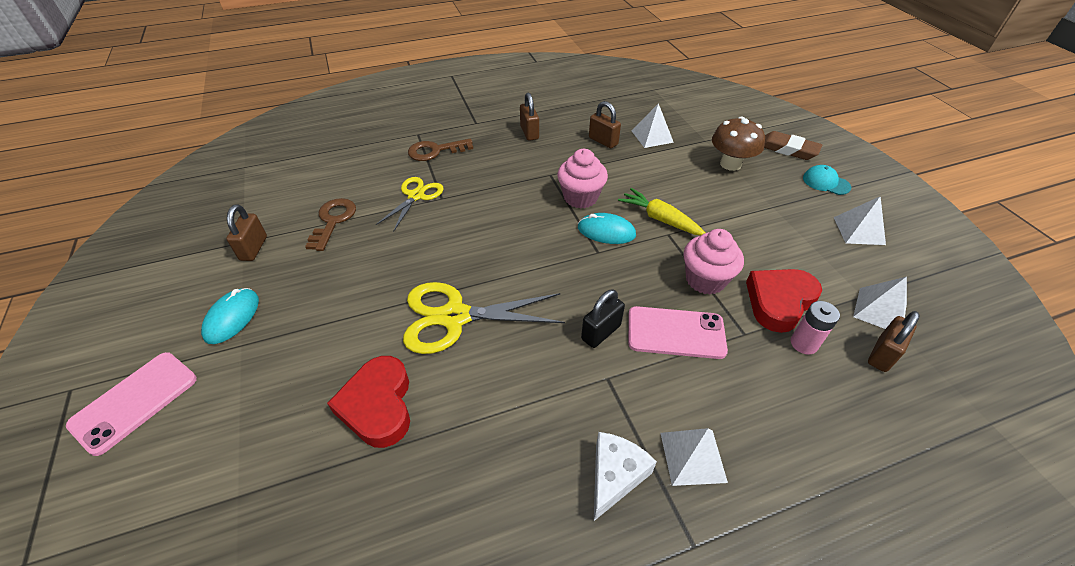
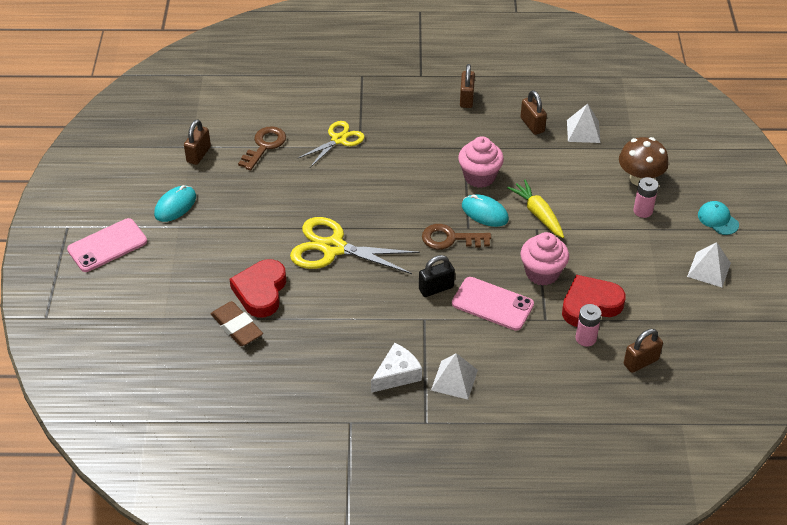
camera: 20 degrees right, 0 degrees up
(435, 151) = (371, 98): brown key -> brown key (450, 239)
(755, 191) = (643, 211): none -> pink battery
(788, 149) = (709, 178): brown eraser -> brown eraser (237, 327)
(880, 310) = (668, 333): white pyramid -> none

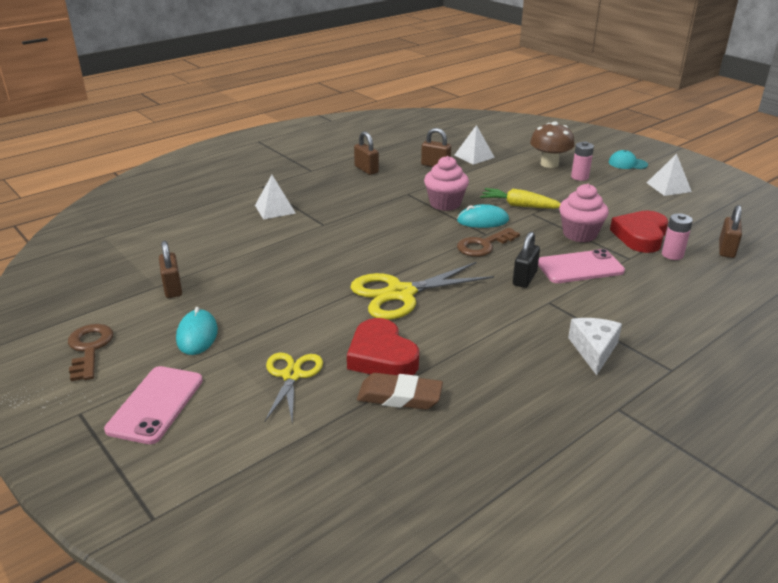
camera: 40 degrees left, 15 degrees down
(264, 146) = (234, 256): brown key -> brown key (89, 349)
(339, 140) = (299, 227): yellow scissors -> yellow scissors (292, 375)
(454, 380) = (639, 328): white pyramid -> white pyramid (275, 209)

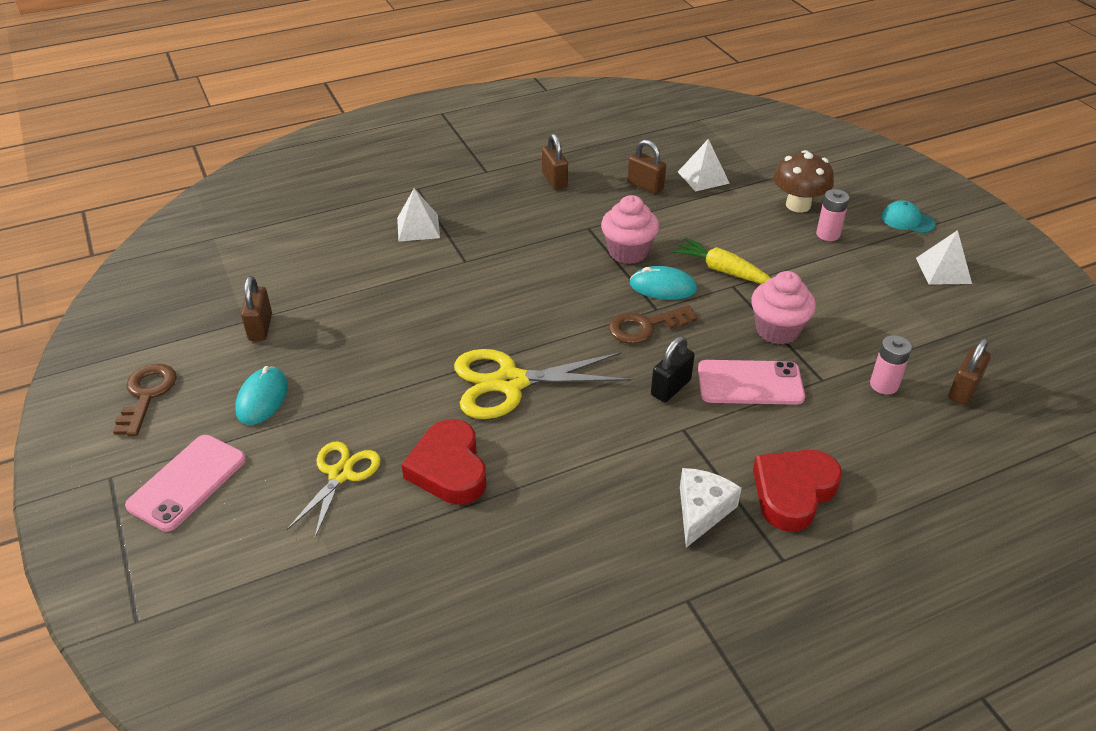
camera: 15 degrees right, 10 degrees up
(399, 396) = (444, 528): brown eraser -> none
(640, 236) = (857, 347): red heart -> red heart (793, 492)

